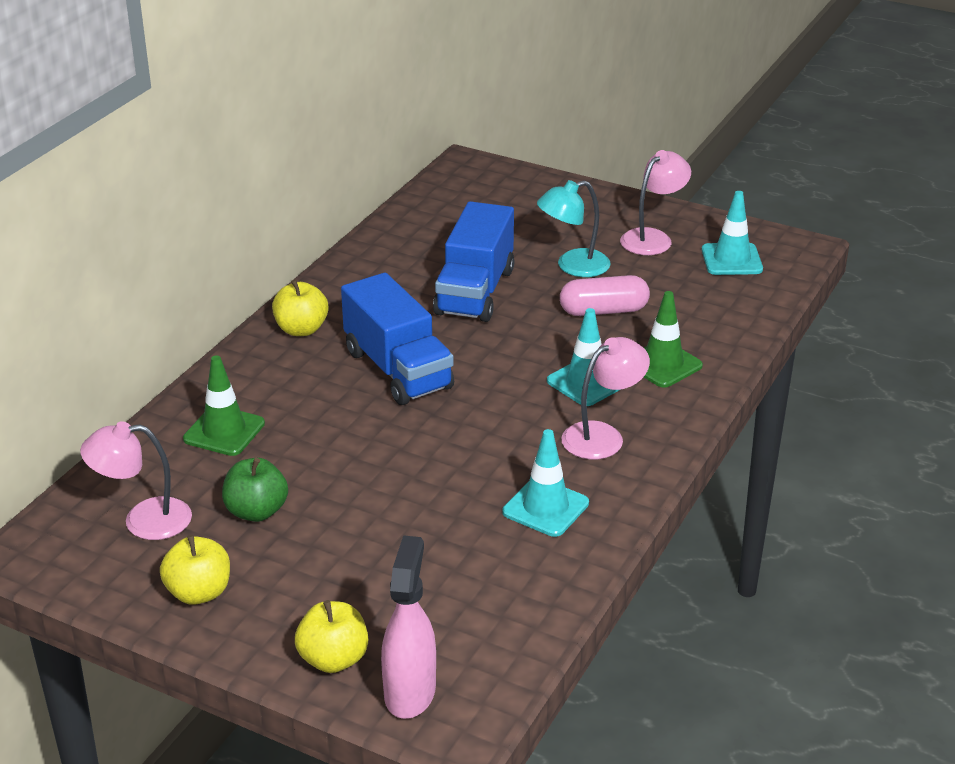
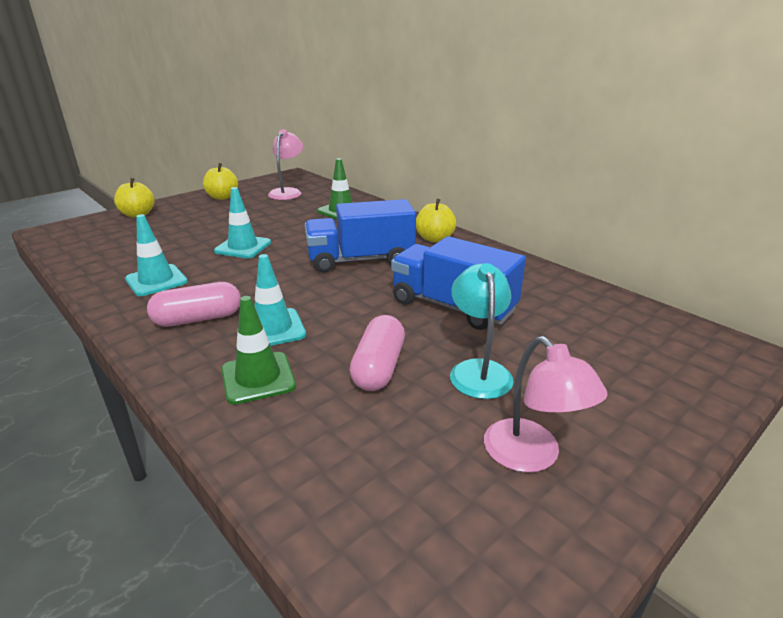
camera: 110 degrees right, 5 degrees down
(256, 511) = (264, 211): green apple -> none
(410, 692) = (90, 225): pink spray bottle -> none
(602, 436) = (198, 319): pink lamp -> pink capsule
(731, 260) = (443, 525): turquoise traffic cone -> turquoise traffic cone (243, 247)

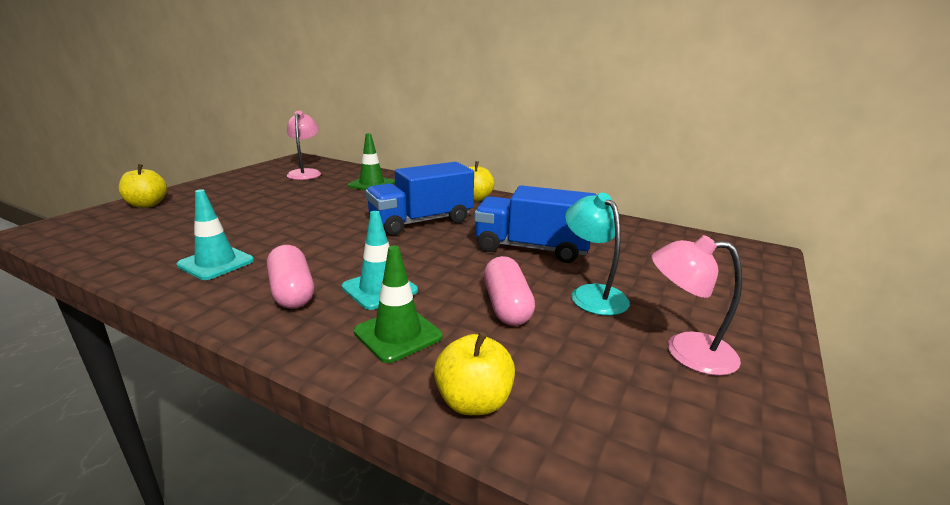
camera: 20 degrees left, 5 degrees down
(198, 319) = (292, 291): pink capsule -> pink capsule turned 75 degrees counterclockwise
(222, 197) = (237, 182): yellow apple -> yellow apple (473, 402)
(243, 247) = (293, 223): turquoise traffic cone -> none
(531, 456) = (686, 351): pink lamp -> pink lamp turned 150 degrees clockwise

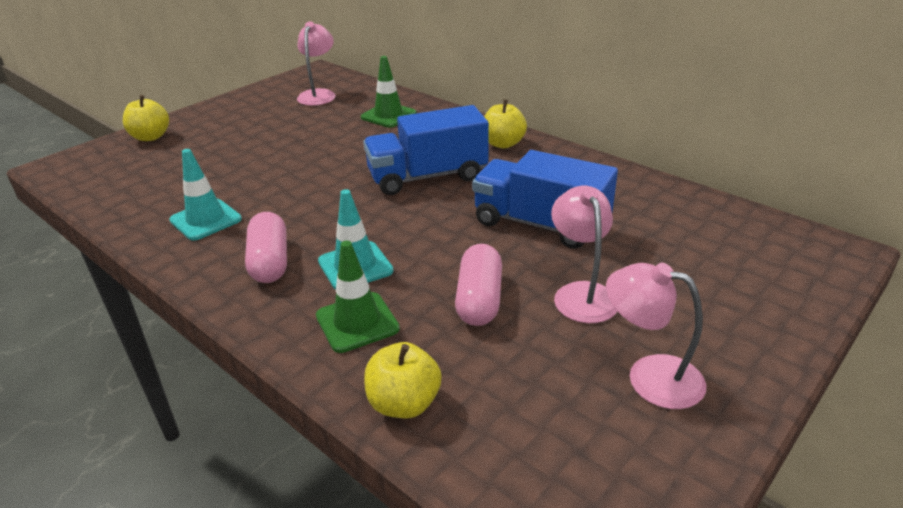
camera: 15 degrees right, 10 degrees up
(592, 294) = (581, 293): turquoise lamp -> pink lamp

